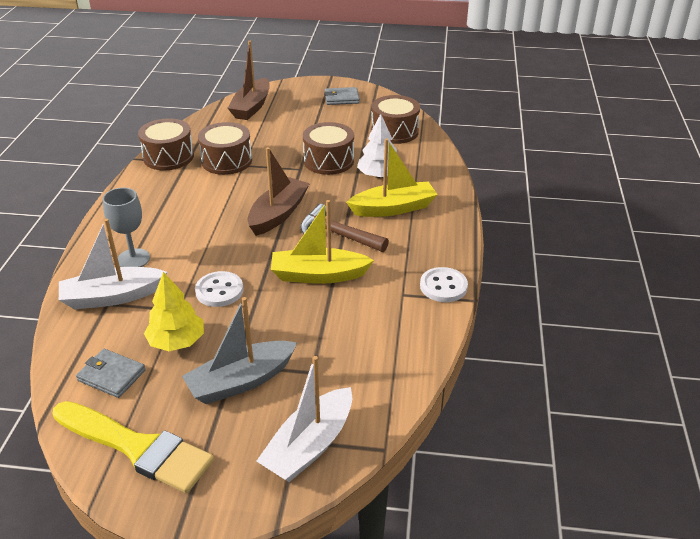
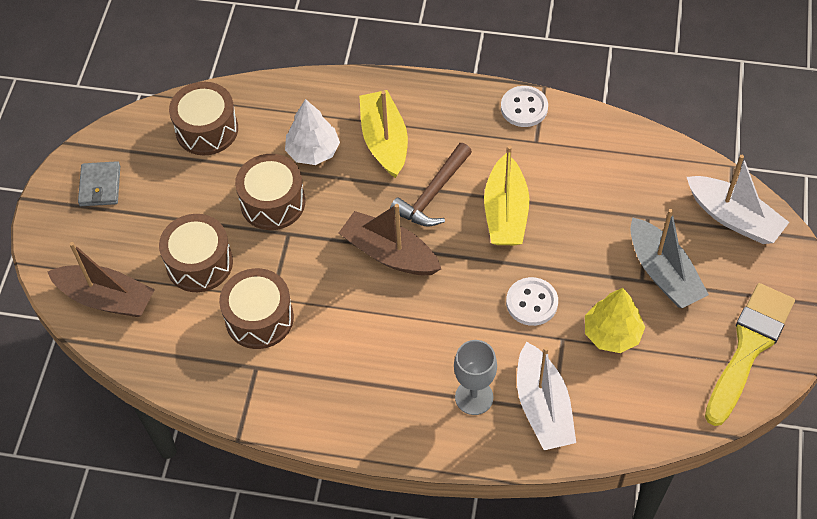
camera: 85 degrees left, 20 degrees up
(111, 375) = (662, 385): grey wallet -> none
(168, 157) = (240, 392): brown drum -> brown drum (199, 263)

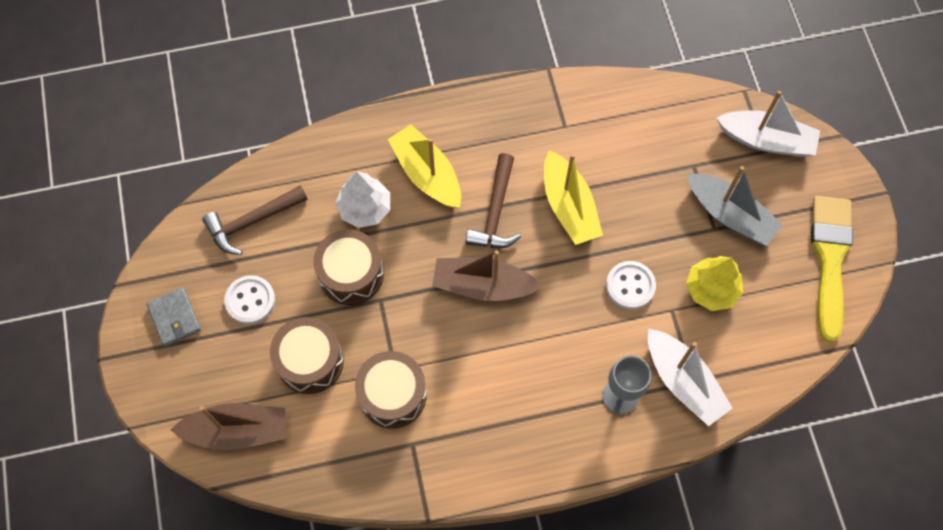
camera: 25 degrees left, 10 degrees up
(207, 129) = (252, 222): brown drum -> brown hammer
(524, 108) = (539, 96): white button -> white button (250, 300)

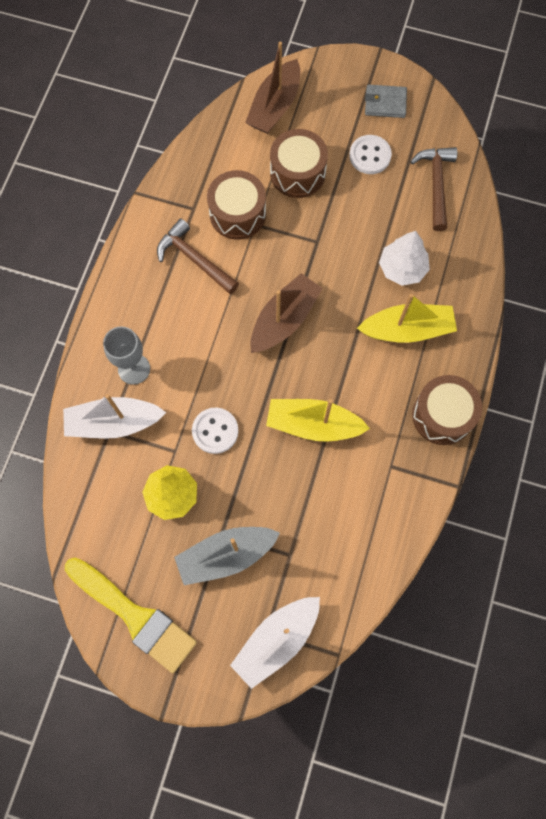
camera: 120 degrees right, 5 degrees up
(351, 274) = (351, 232): brown drum -> brown drum (442, 415)
(495, 212) = (342, 364): brown hammer -> brown hammer (194, 259)

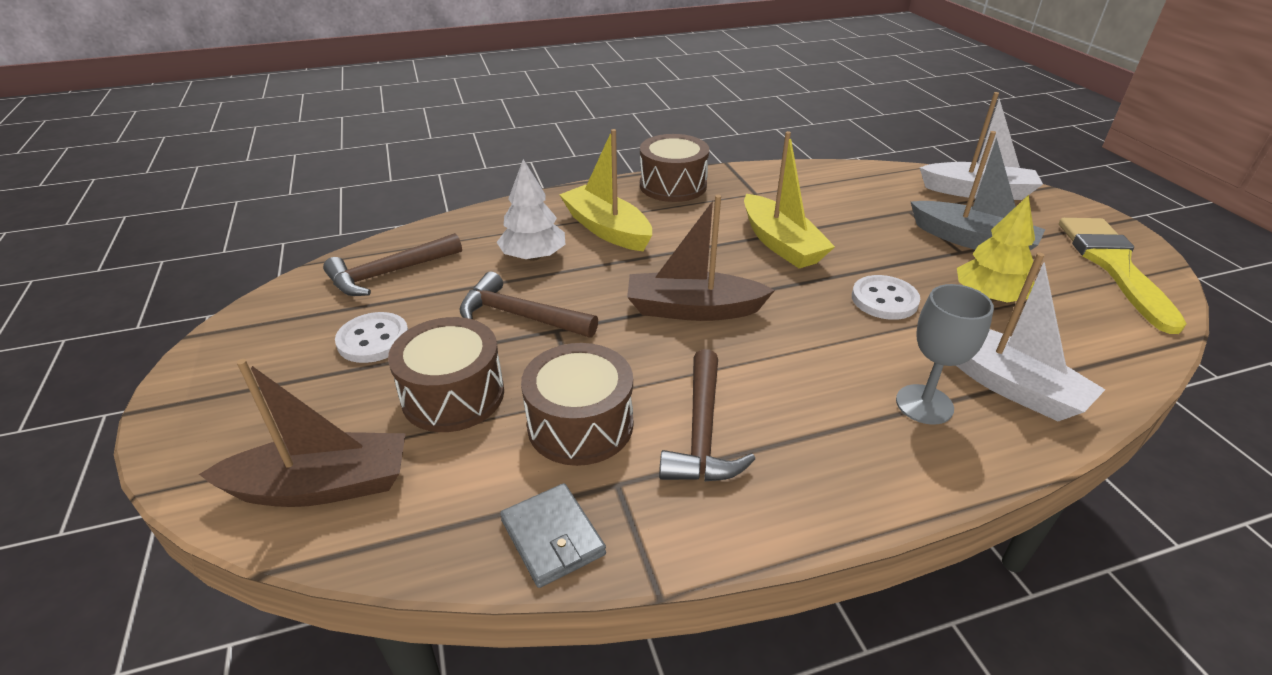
camera: 125 degrees left, 35 degrees down
(342, 230) = (520, 316): none -> brown hammer
(385, 103) = (258, 362): grey wallet -> grey wallet (553, 537)

